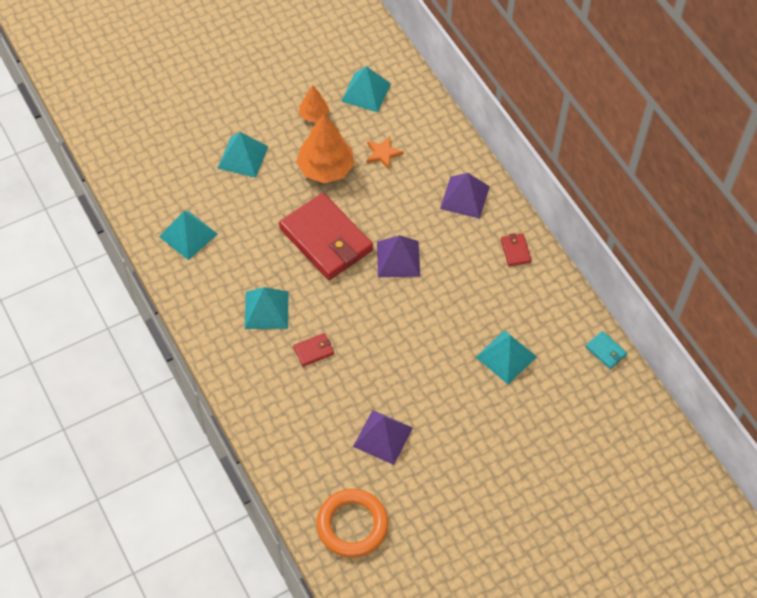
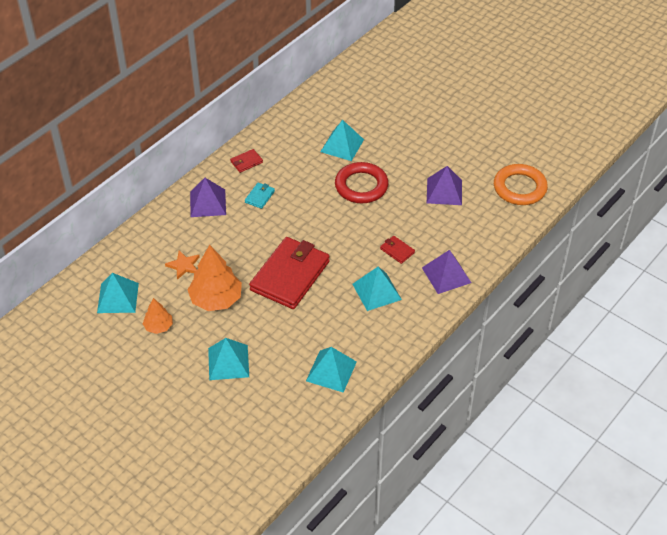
camera: 110 degrees left, 10 degrees down
(398, 258) = (287, 226): purple pyramid -> purple pyramid (446, 275)
(428, 352) = (361, 186): none -> red ring
(605, 351) = (310, 98): turquoise wallet -> turquoise wallet (260, 197)

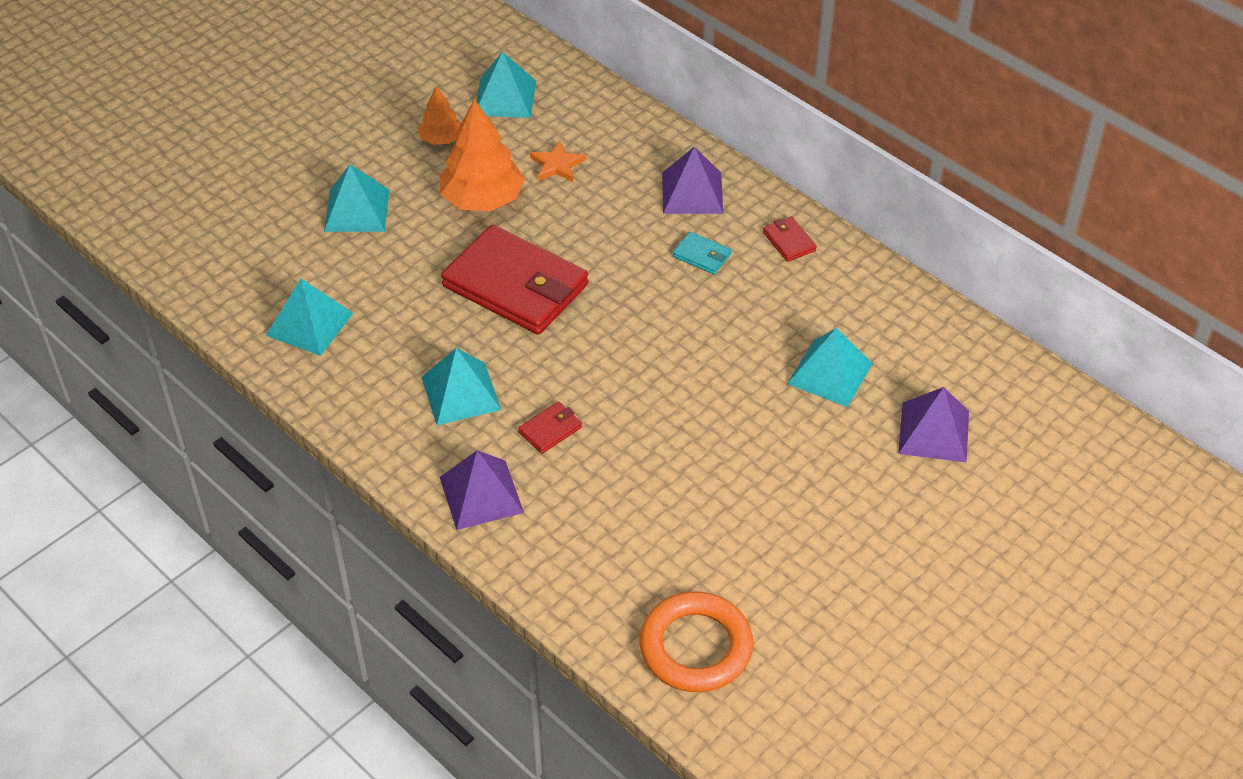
camera: 95 degrees right, 0 degrees up
(361, 186) = (718, 393): red ring -> none
(444, 191) = (695, 517): purple pyramid -> purple pyramid (934, 432)

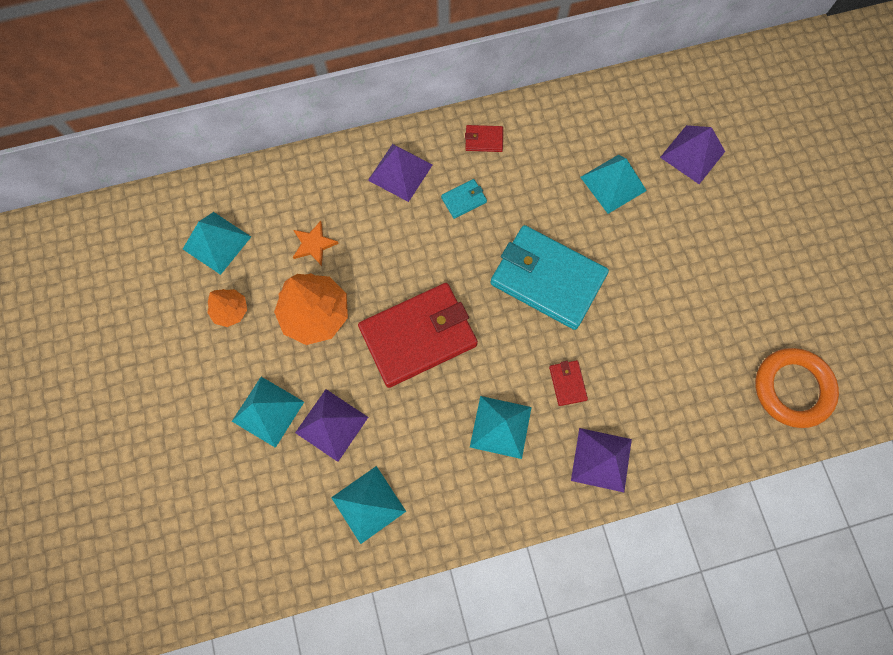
camera: 60 degrees left, 25 degrees up
(374, 261) = (332, 424): none -> purple pyramid
(662, 363) = (547, 279): none -> turquoise wallet

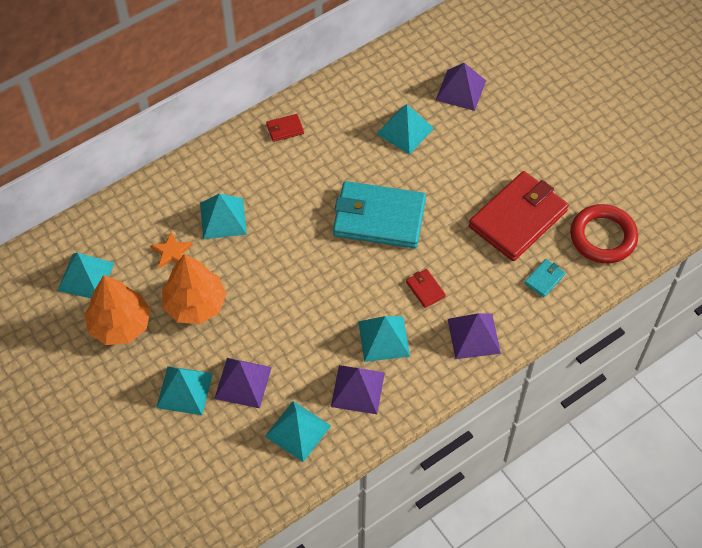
camera: 20 degrees left, 15 degrees down
(230, 311) = (120, 325): orange tree -> orange tree, size x1.83
(381, 223) = (223, 218): none -> turquoise pyramid
(400, 172) = (224, 174): purple pyramid -> purple pyramid (358, 389)
(418, 336) = (289, 293): red wallet -> red wallet (518, 219)
(464, 200) = (286, 179): turquoise wallet -> turquoise wallet (544, 279)
(792, 388) = (603, 237): orange ring -> red ring

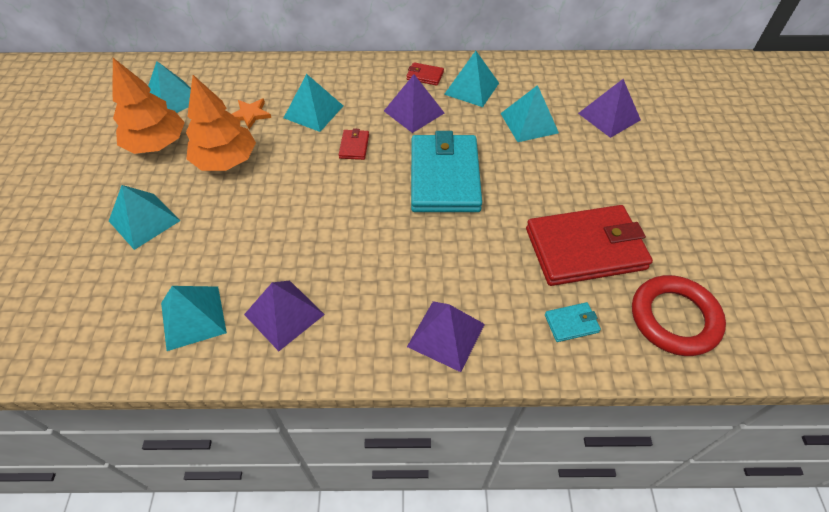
camera: 35 degrees right, 5 degrees down
(243, 382) = (195, 243): purple pyramid -> purple pyramid (414, 112)
(379, 218) = (444, 177): turquoise wallet -> turquoise wallet turned 45 degrees clockwise
(383, 338) = (353, 282): turquoise pyramid -> turquoise pyramid (471, 88)
(425, 289) = (434, 261): red wallet -> red wallet (354, 146)

